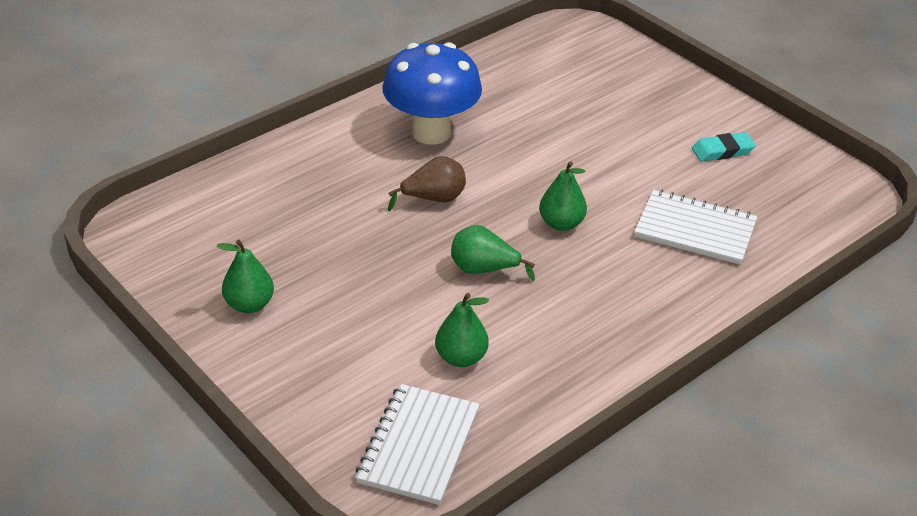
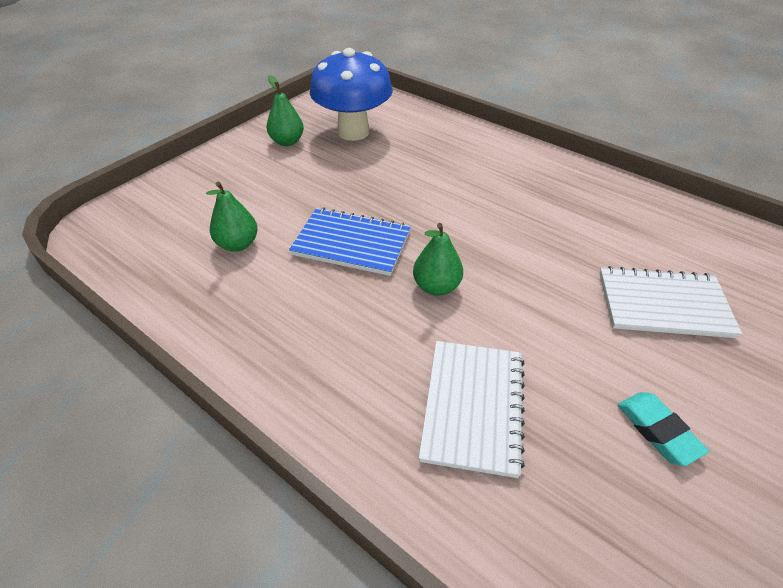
camera: 80 degrees right, 5 degrees up
(418, 446) = (140, 235): white notebook -> white notebook (663, 304)
(431, 132) = (530, 189): blue mushroom -> blue mushroom (353, 132)
(433, 199) = (437, 203): brown pear -> none
(484, 270) = (351, 243): green pear -> blue notebook

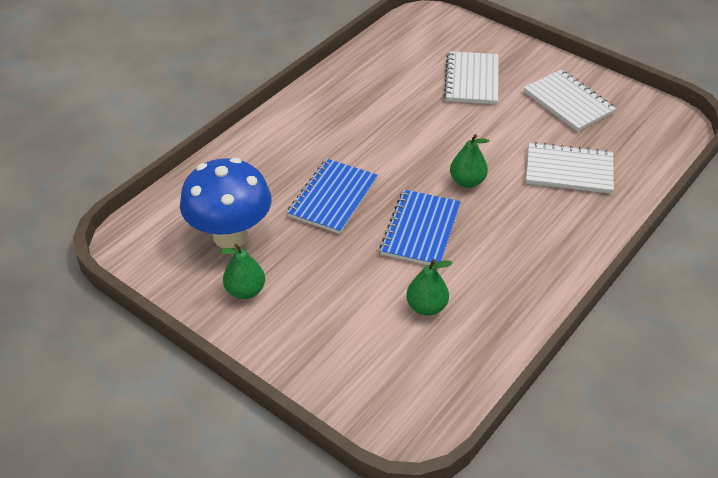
camera: 90 degrees left, 0 degrees up
(403, 184) = (333, 198): none -> blue notebook
(658, 430) = (568, 102): turquoise eraser -> white notebook

